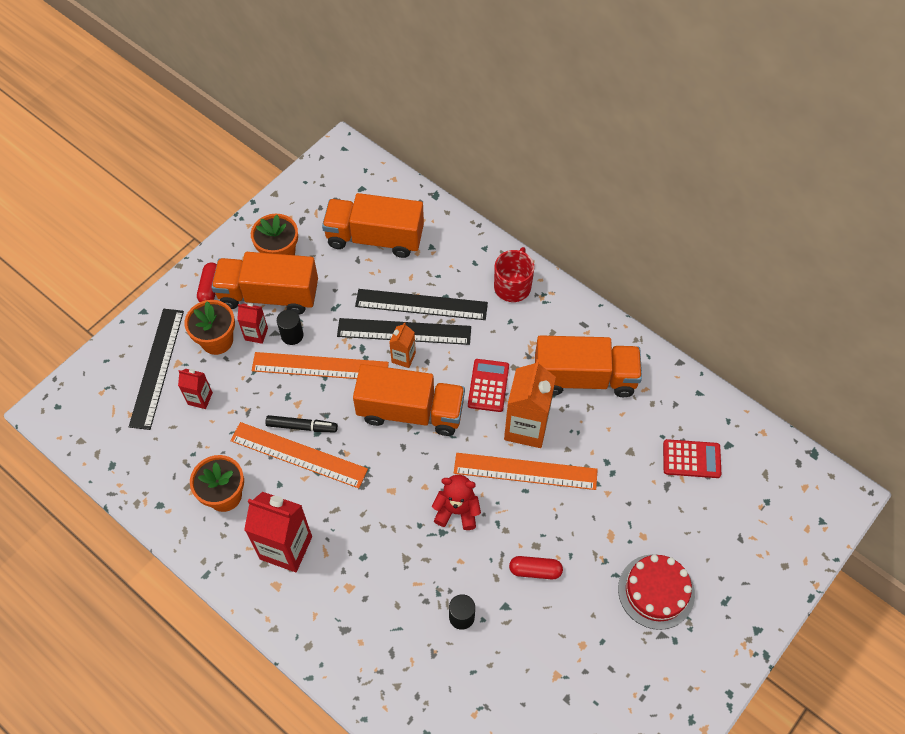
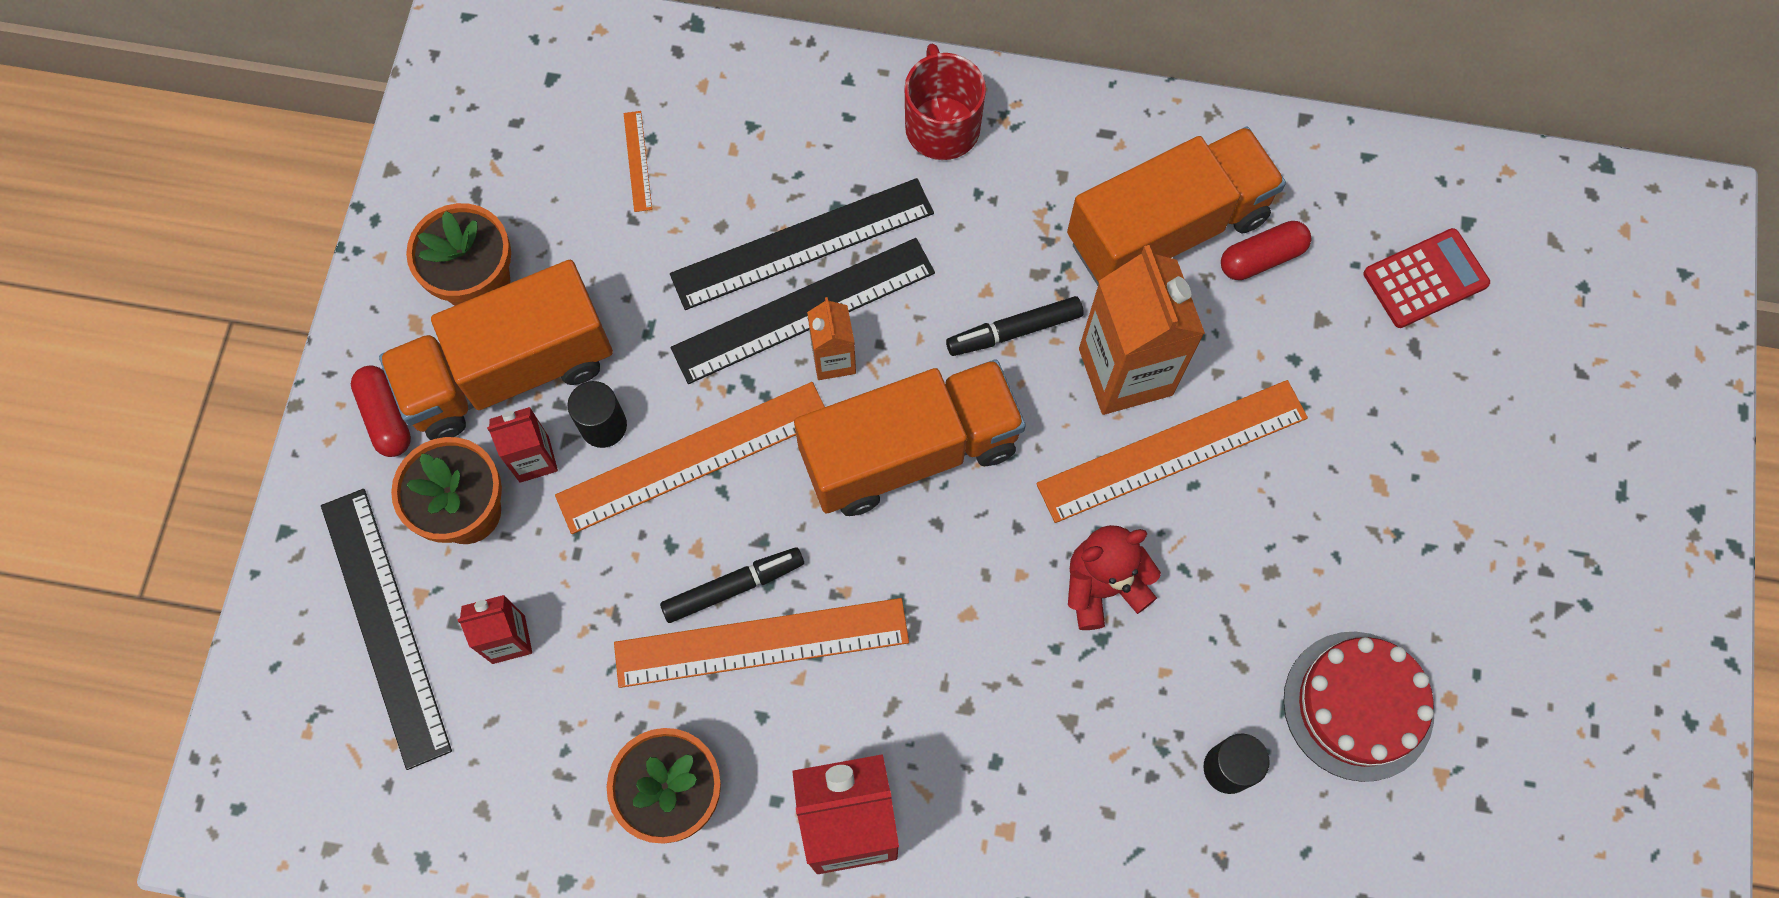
camera: 30 degrees left, 10 degrees up
(375, 238) = (637, 161): orange truck -> orange ruler
(488, 385) = (1014, 331): red calculator -> black marker
(535, 570) = (1296, 616): red capsule -> red capsule (1261, 258)
(656, 591) = (1508, 538): red cake -> red cake (1358, 705)

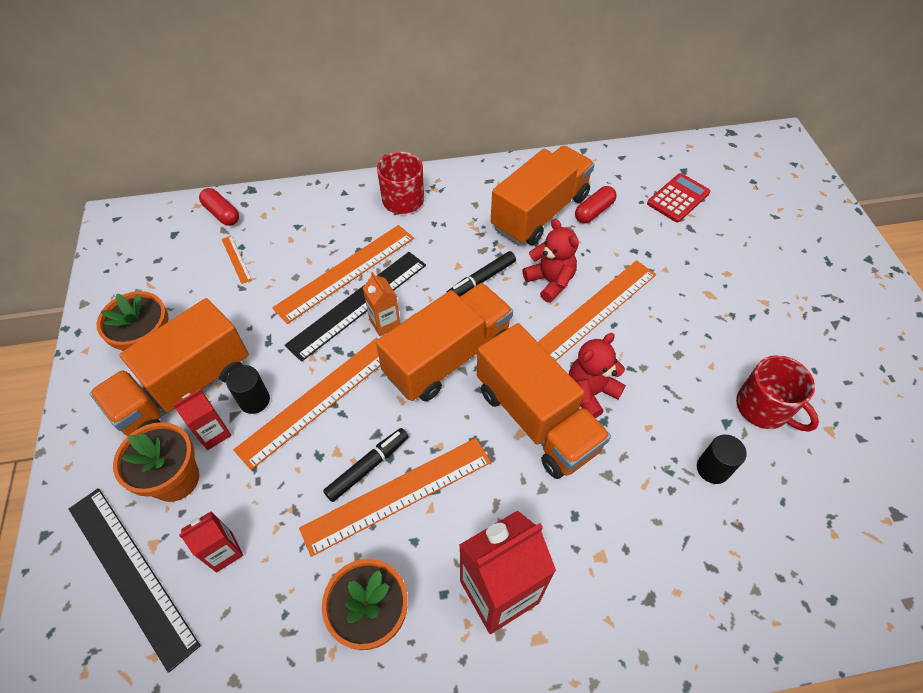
camera: 20 degrees left, 15 degrees down
(386, 417) = (106, 439): red capsule -> red capsule (222, 214)
(802, 243) = (345, 272): black ruler -> orange ruler
(1003, 600) = (536, 419): none -> orange truck
(1125, 372) = (550, 281): orange carton -> red teddy bear
(1358, 705) = (763, 408): red cake -> red mug

